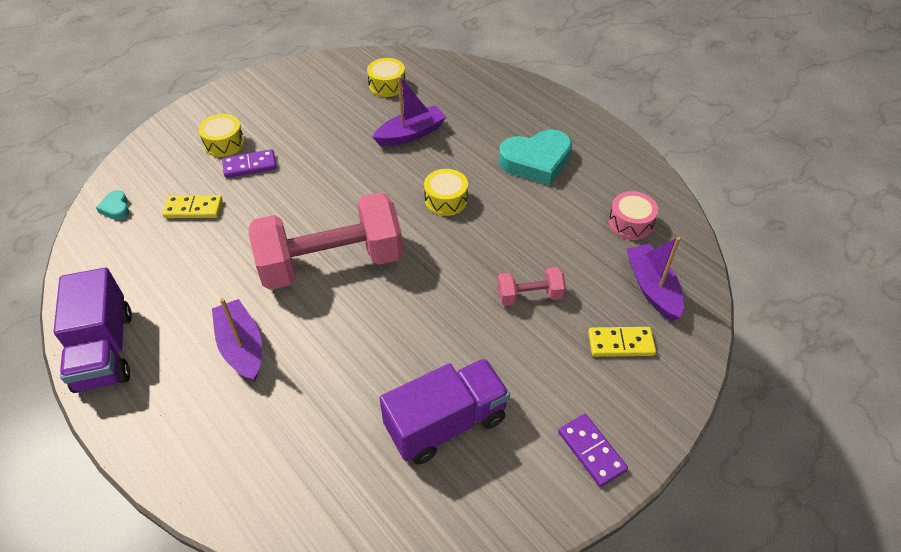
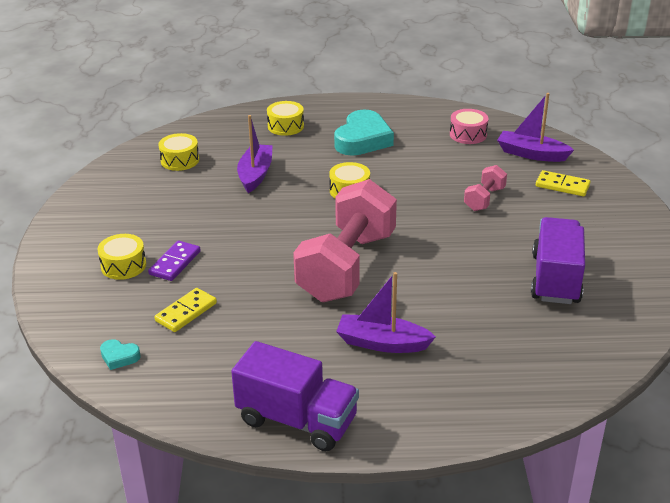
camera: 50 degrees left, 15 degrees down
(502, 107) = (285, 126): none -> yellow drum
(591, 451) = (632, 234): purple domino -> none
(620, 343) = (562, 186): yellow domino -> yellow domino turned 75 degrees clockwise

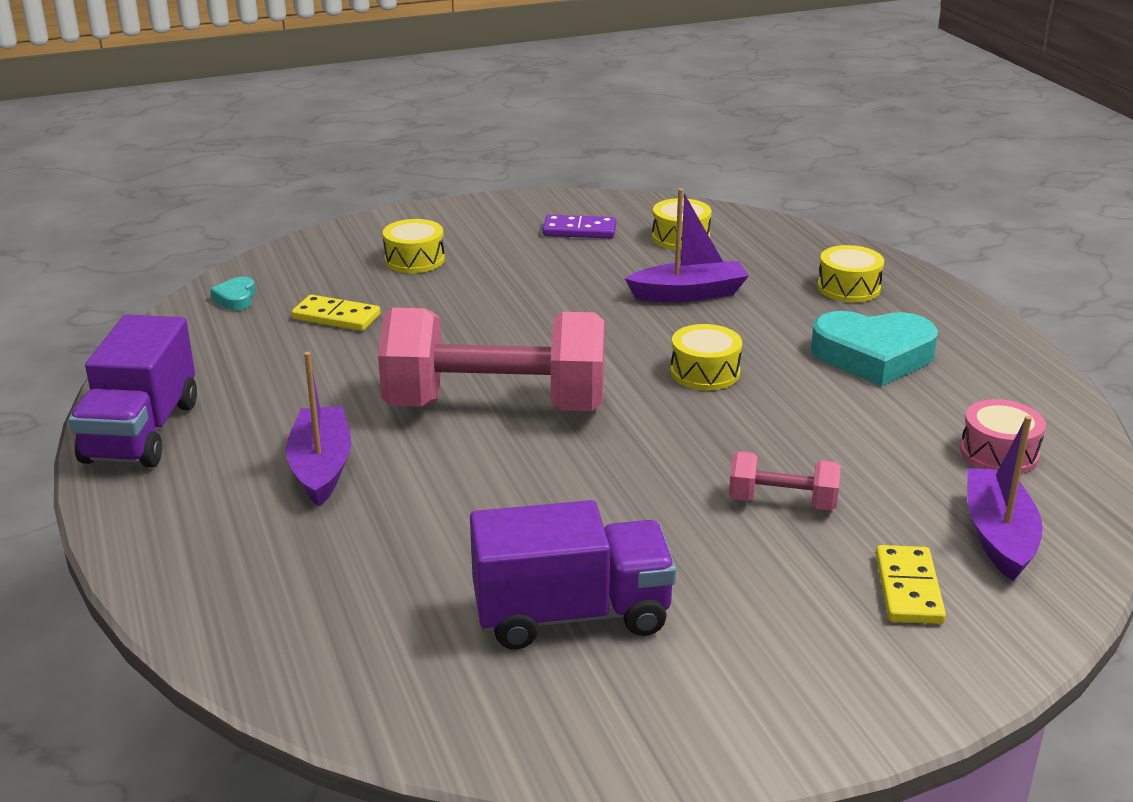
camera: 70 degrees right, 5 degrees down
(175, 263) = (437, 287): purple domino -> purple domino (579, 230)

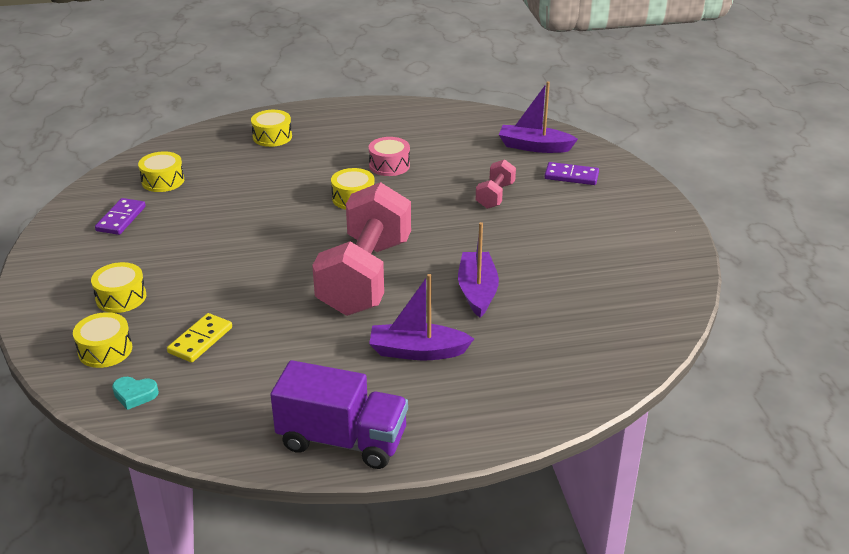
camera: 80 degrees left, 5 degrees up
(314, 269) = (105, 350): none -> yellow drum
(571, 614) = (582, 269): purple truck -> none
(688, 294) = (249, 189): purple boat -> purple boat (477, 291)
(873, 356) = (357, 145): turquoise heart -> none
(908, 589) = (571, 176): yellow domino -> purple domino
(999, 453) = (466, 132): pink drum -> pink drum (389, 165)

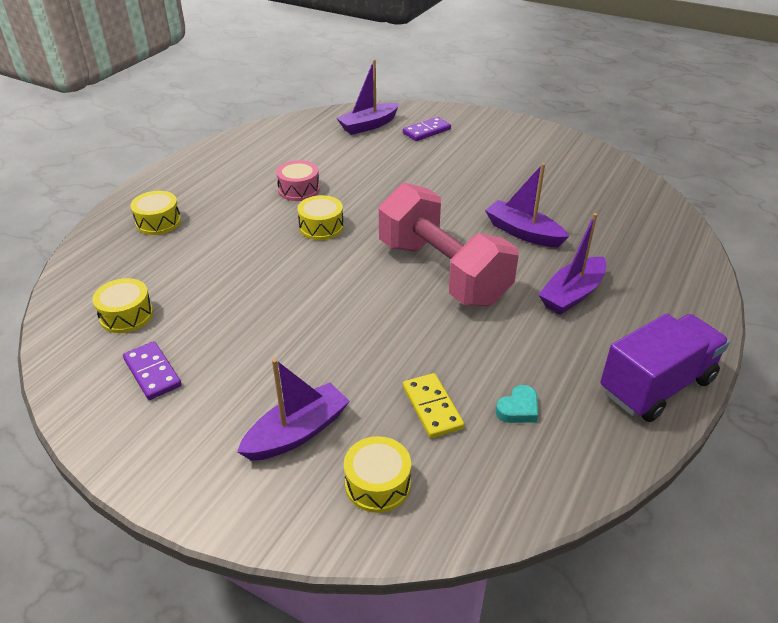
camera: 50 degrees left, 5 degrees up
(121, 297) = (297, 433): yellow drum -> purple boat
(135, 395) = (477, 492): turquoise heart -> turquoise heart (518, 409)
(495, 196) = (409, 168): pink dumbbell -> none

